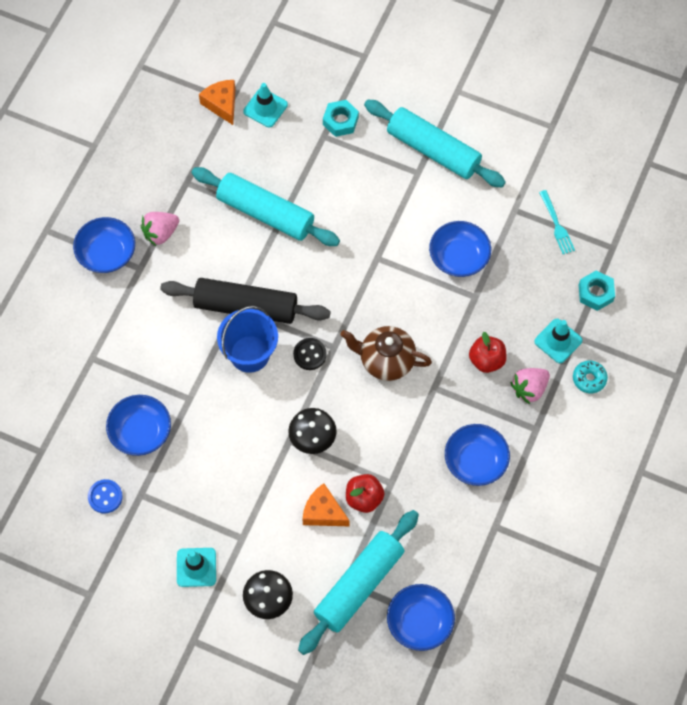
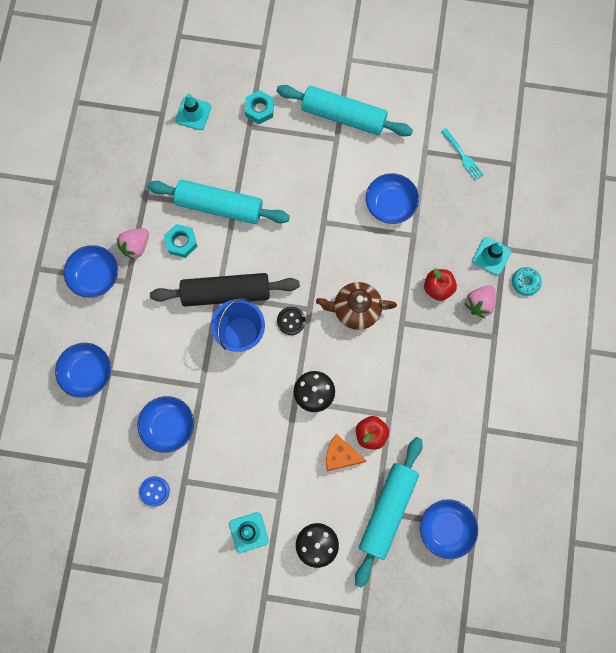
camera: 15 degrees left, 10 degrees up
(222, 104) = (155, 119): orange cheese -> none
(475, 461) = (453, 377): blue bowl -> blue bowl (87, 373)
(595, 293) = (510, 207): turquoise nut -> turquoise nut (181, 242)

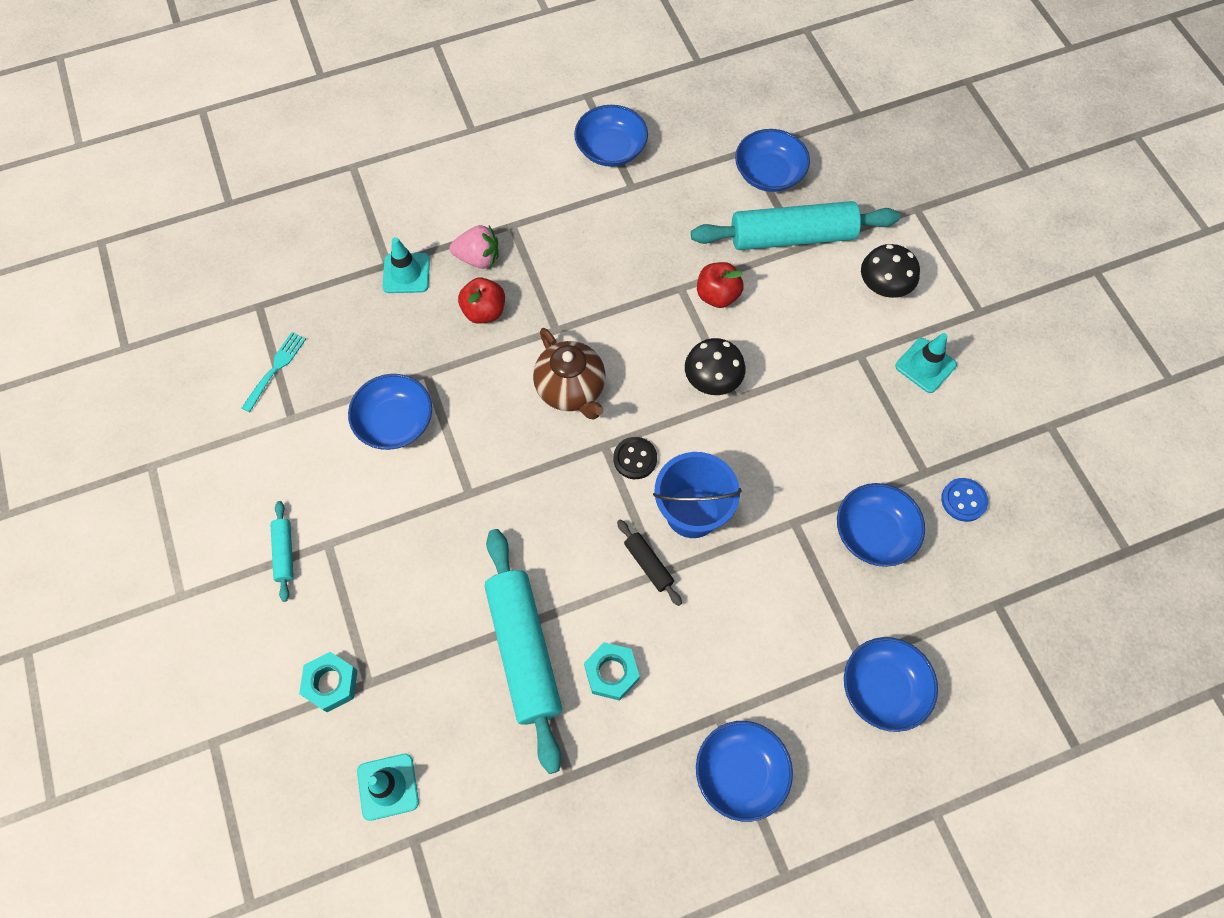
camera: 120 degrees left, 10 degrees down
(136, 246) = (658, 738): pink strawberry -> none
(226, 293) = (648, 564): black rolling pin -> black rolling pin, size x0.44
(340, 455) = (765, 314): orange cheese -> none
(343, 116) = (284, 553): turquoise rolling pin -> turquoise rolling pin, size x0.44
(523, 433) = (611, 149): none -> blue bowl
(525, 282) = (421, 223): turquoise donut -> none

